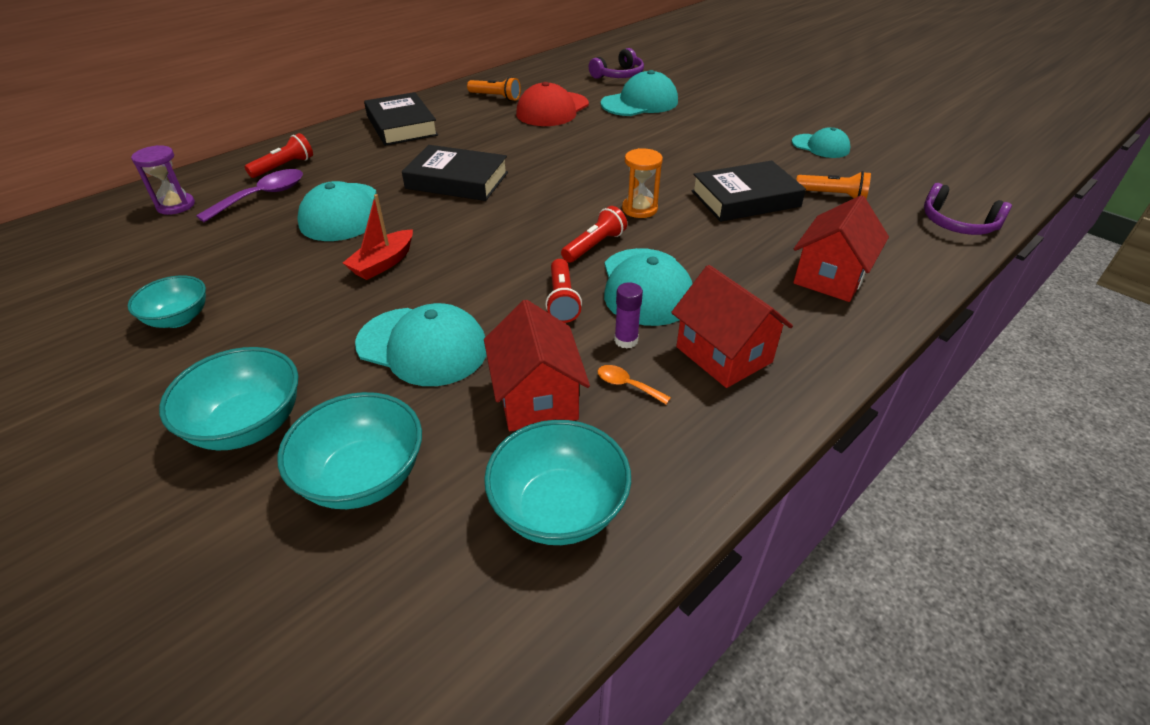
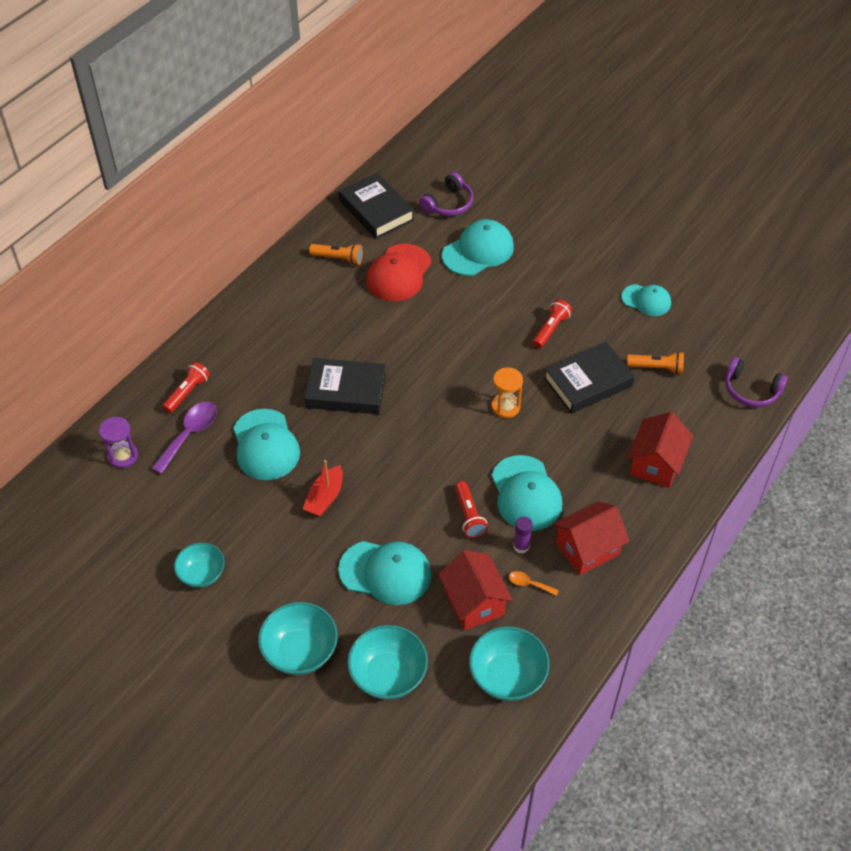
camera: 10 degrees left, 10 degrees up
(401, 126) = (266, 317): black book -> black book (376, 210)
(594, 246) = (479, 455): red flashlight -> red flashlight (551, 329)
(723, 354) = (587, 549): red house -> red house turned 75 degrees counterclockwise

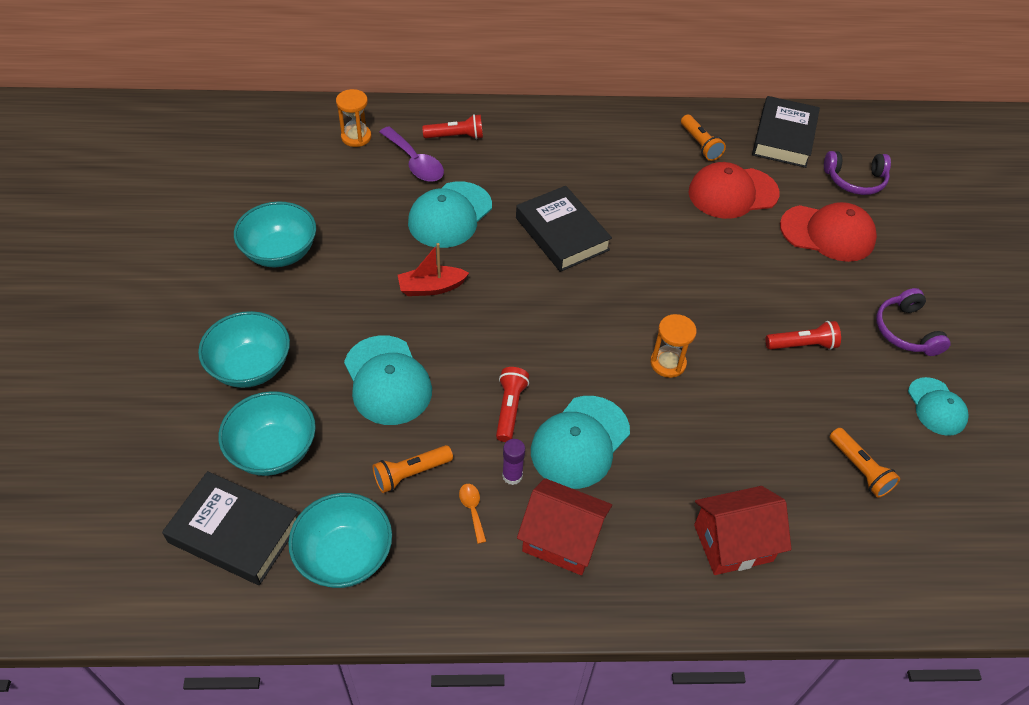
camera: 50 degrees right, 0 degrees up
(123, 456) = (356, 137): purple hourglass -> orange hourglass
(190, 434) = (415, 162): purple spoon -> purple spoon turned 60 degrees clockwise
(202, 574) = (280, 252): turquoise bowl -> turquoise bowl, size x1.50
(469, 515) = (509, 409): red flashlight -> red flashlight turned 150 degrees clockwise
(474, 602) = (411, 473): red house -> orange flashlight
(478, 251) = (828, 233): turquoise cap -> red cap
(588, 382) = (772, 416): black book -> black book (234, 532)
(751, 390) = (935, 585): purple headphones -> purple headphones (905, 331)

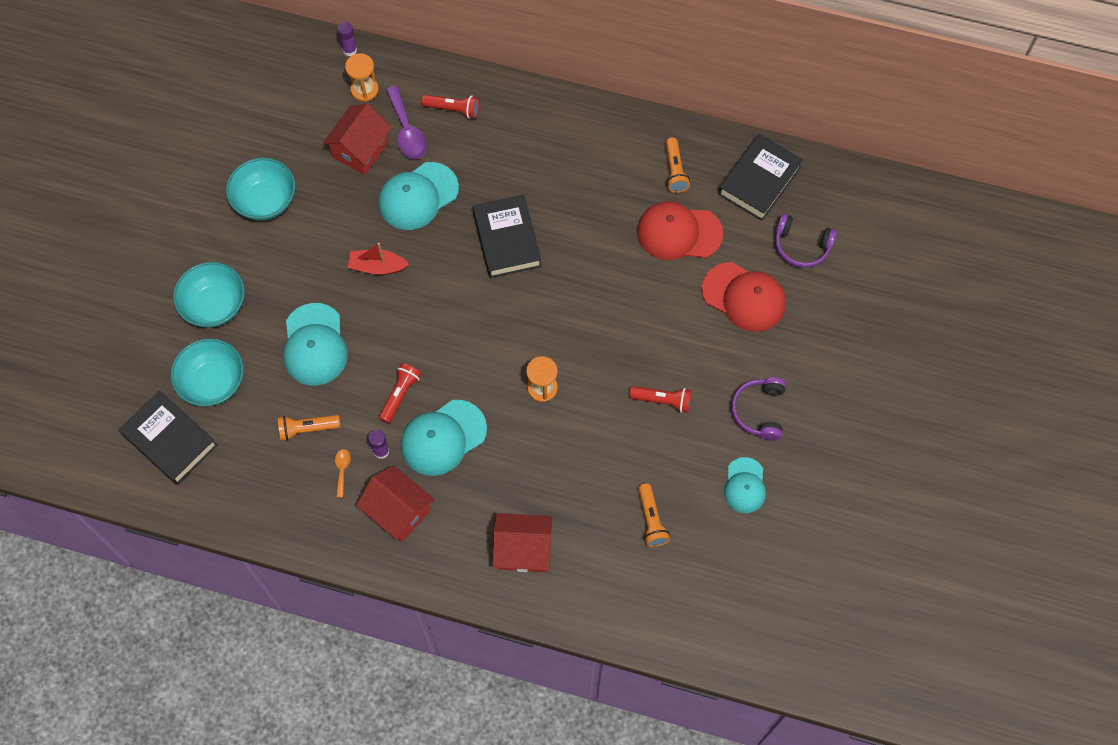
camera: 20 degrees right, 15 degrees up
(328, 108) = (350, 50): none -> purple glue stick
(345, 556) = (241, 480): turquoise bowl -> none
(371, 187) = (360, 150): none -> red house

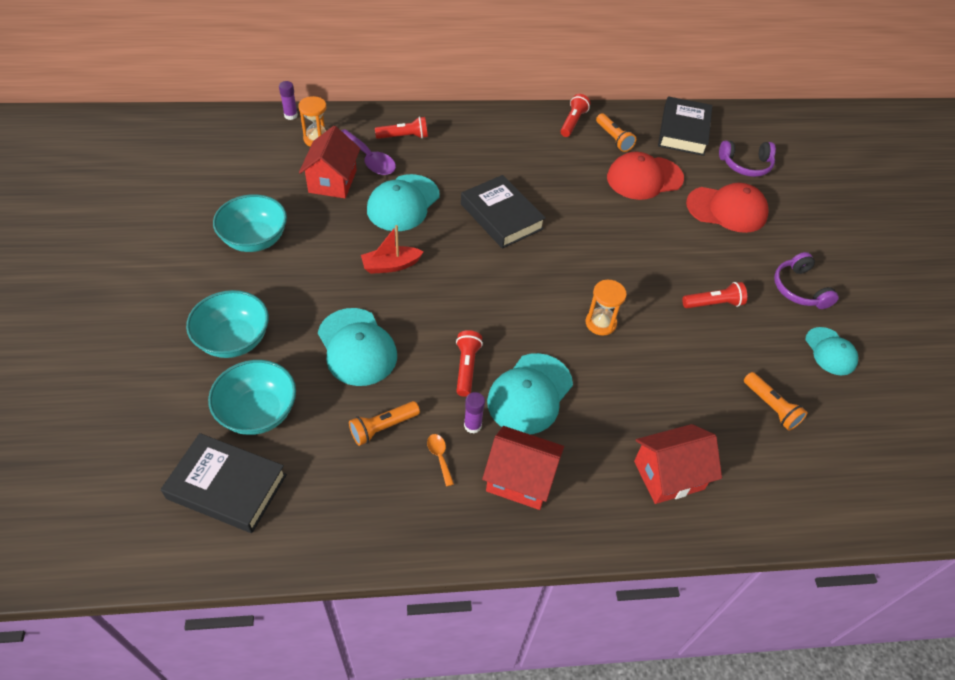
camera: 25 degrees left, 15 degrees down
(642, 136) = (573, 122): none -> red flashlight

